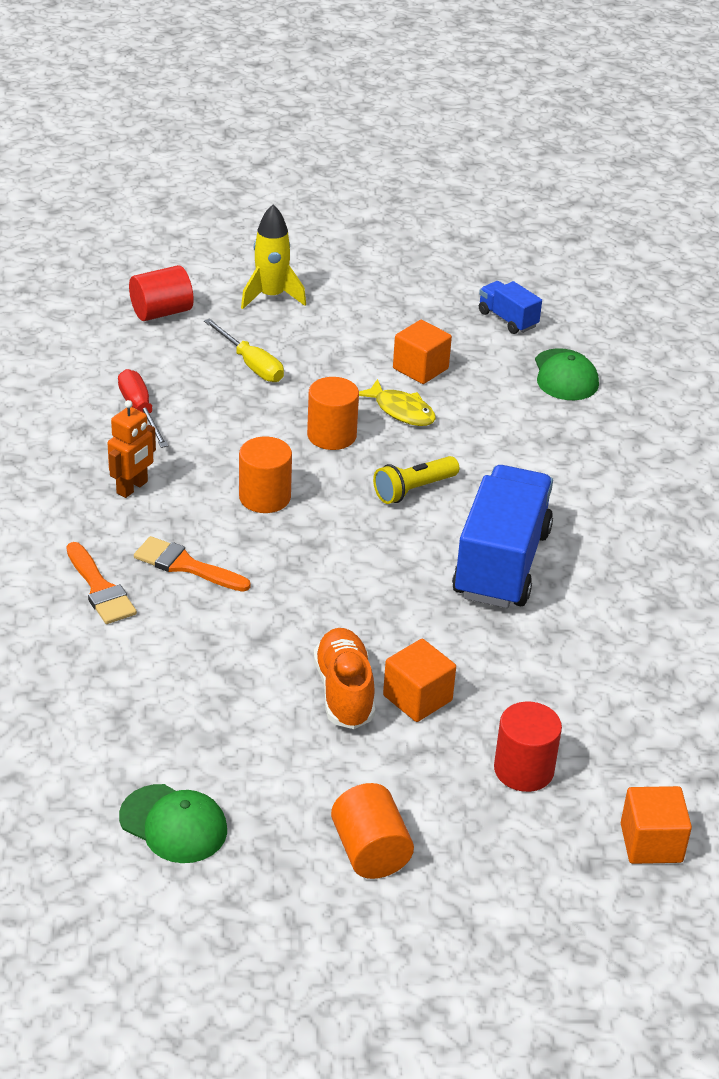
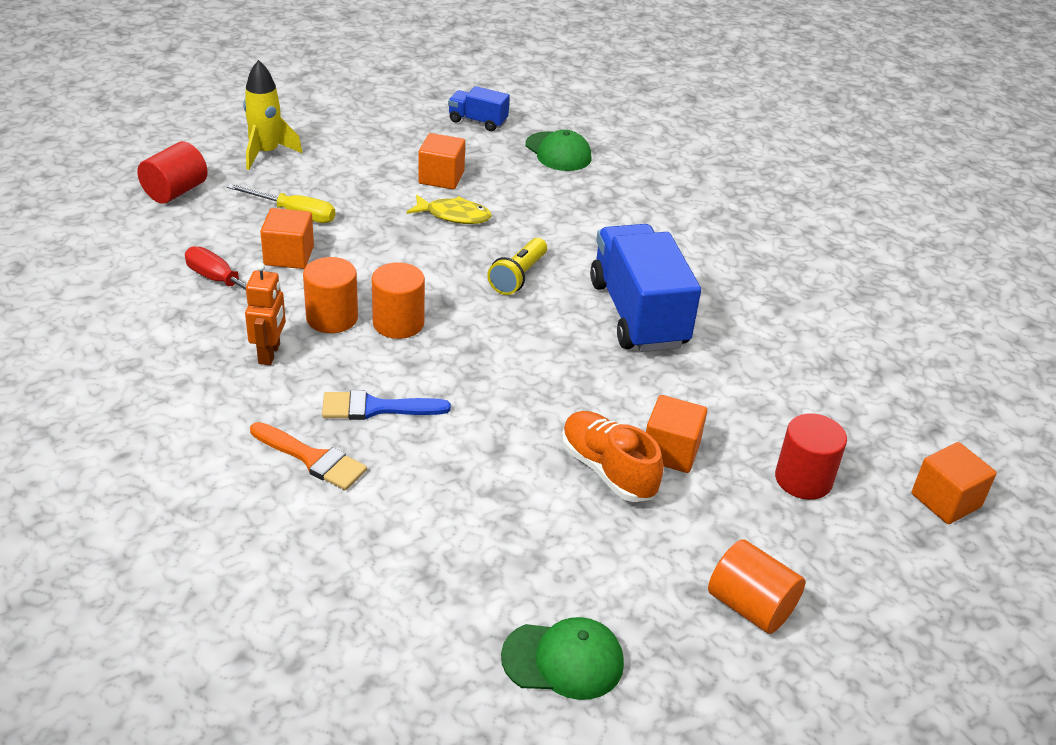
camera: 30 degrees left, 0 degrees up
(185, 565) = (376, 408): orange brush -> blue brush
(216, 403) = (289, 256): none -> orange cube
(331, 435) = (413, 253): orange cylinder -> orange cylinder (332, 318)

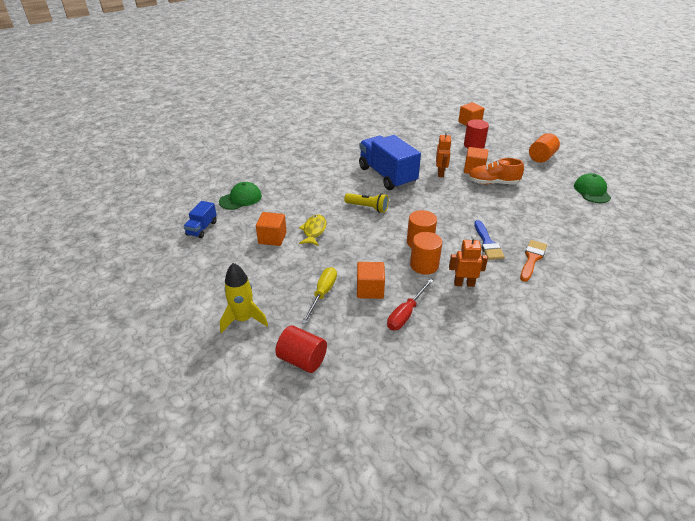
camera: 90 degrees left, 0 degrees up
(607, 470) = (493, 183): orange shoe -> orange shoe turned 45 degrees clockwise
(638, 314) = (387, 175): blue truck -> blue truck turned 75 degrees clockwise
(651, 392) = (440, 173): none -> orange robot

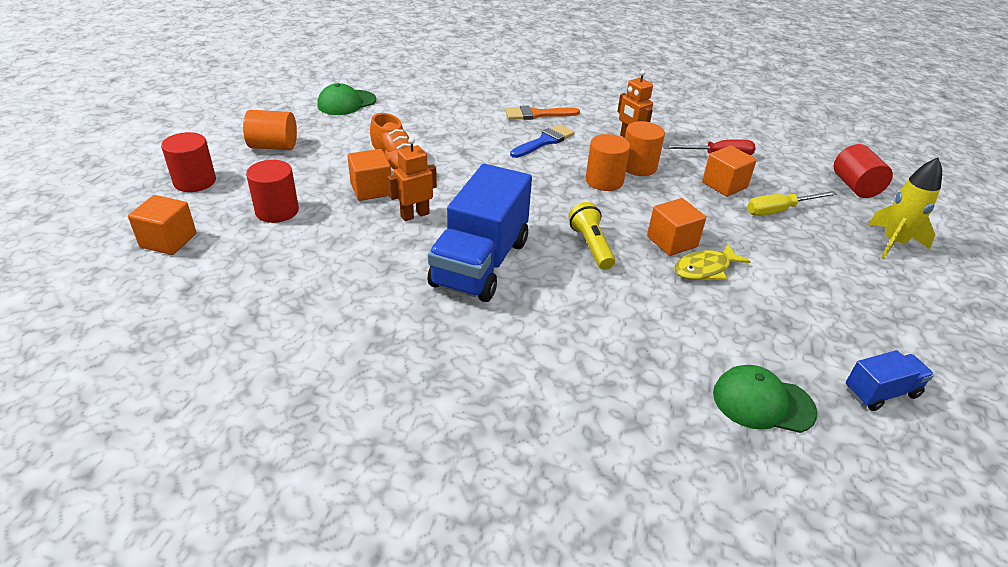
camera: 130 degrees left, 0 degrees up
(272, 238) = (775, 299): orange cube -> orange cube (672, 242)
(516, 134) = (195, 181): none -> red cylinder

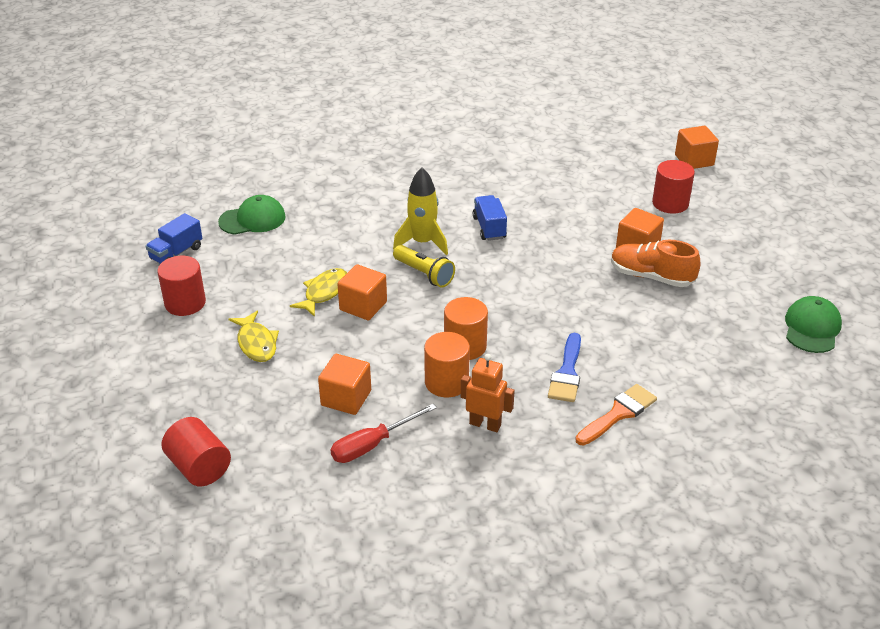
camera: 150 degrees right, 0 degrees up
(195, 181) = (760, 198): red cylinder -> red cylinder (185, 303)
(273, 146) = (772, 249): orange cylinder -> none
(414, 215) = (577, 241): orange robot -> none
(480, 263) = (489, 228): blue truck -> blue truck, size x0.48
(779, 210) = (278, 387): yellow screwdriver -> none
(792, 250) = (256, 343): none -> yellow fish
(893, 243) = (158, 395): yellow rocket -> yellow rocket (422, 242)

